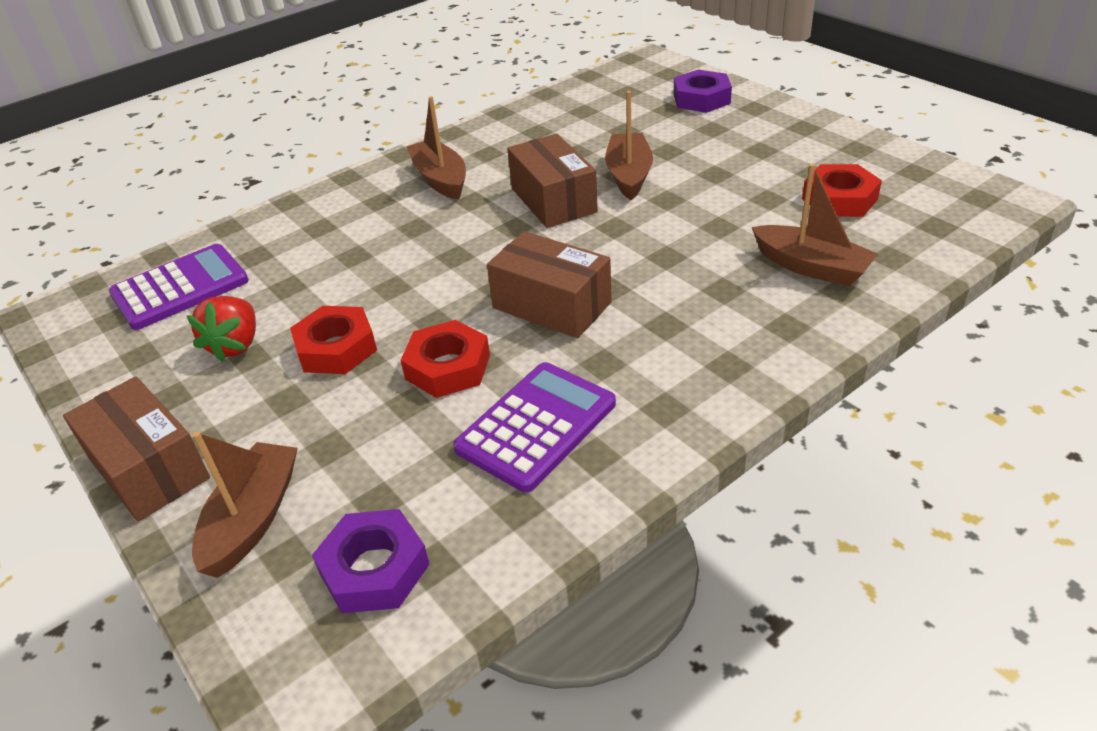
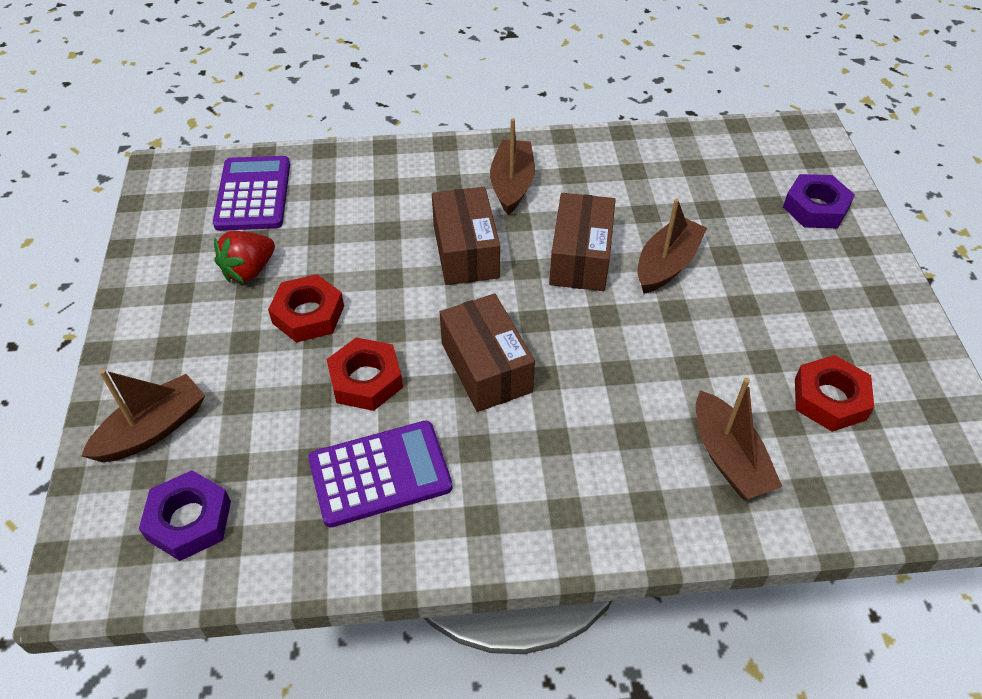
camera: 30 degrees right, 10 degrees up
(148, 468) = (126, 347): brown box -> brown box (465, 251)
(180, 288) = (253, 194): purple calculator -> purple calculator turned 90 degrees counterclockwise

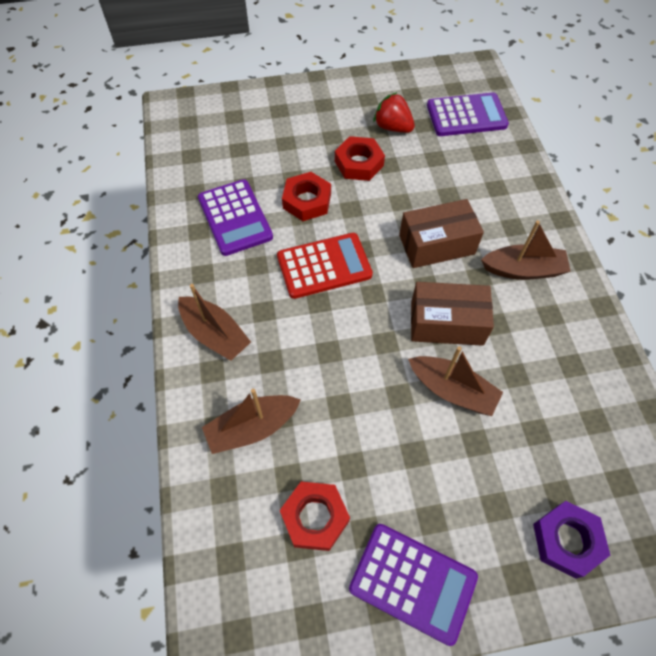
camera: 85 degrees right, 10 degrees up
(153, 430) = (263, 111): brown boat -> brown boat (215, 334)
(189, 520) = (204, 138): purple nut -> none
(486, 367) = (324, 266): brown box -> red calculator
(879, 322) = (412, 582): none -> purple calculator

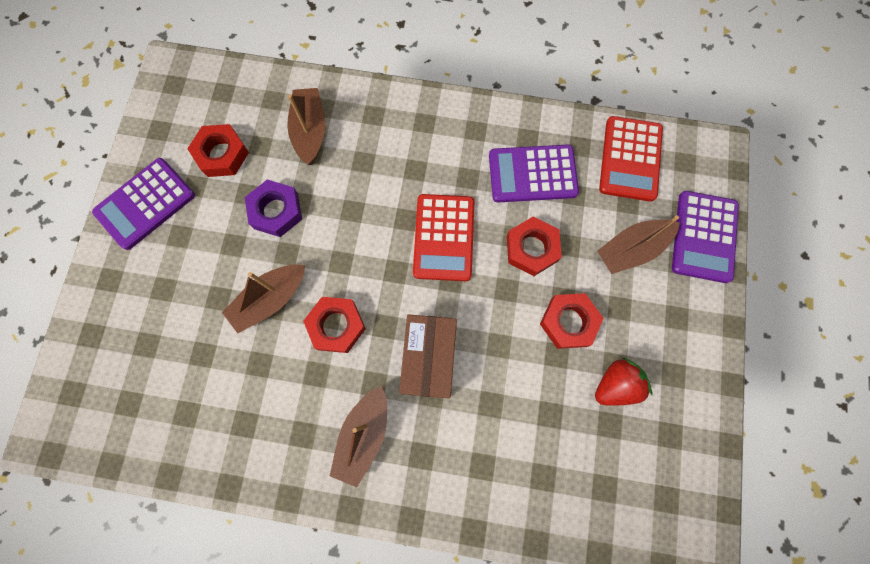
camera: 110 degrees right, 15 degrees up
(197, 156) = (630, 159): none -> red calculator
(215, 334) = (407, 125): brown boat -> brown boat (631, 249)
(446, 323) = (336, 326): brown box -> red nut
(466, 116) = (610, 489): purple calculator -> purple calculator (703, 237)
(566, 540) = (112, 330): purple nut -> purple nut (276, 211)

